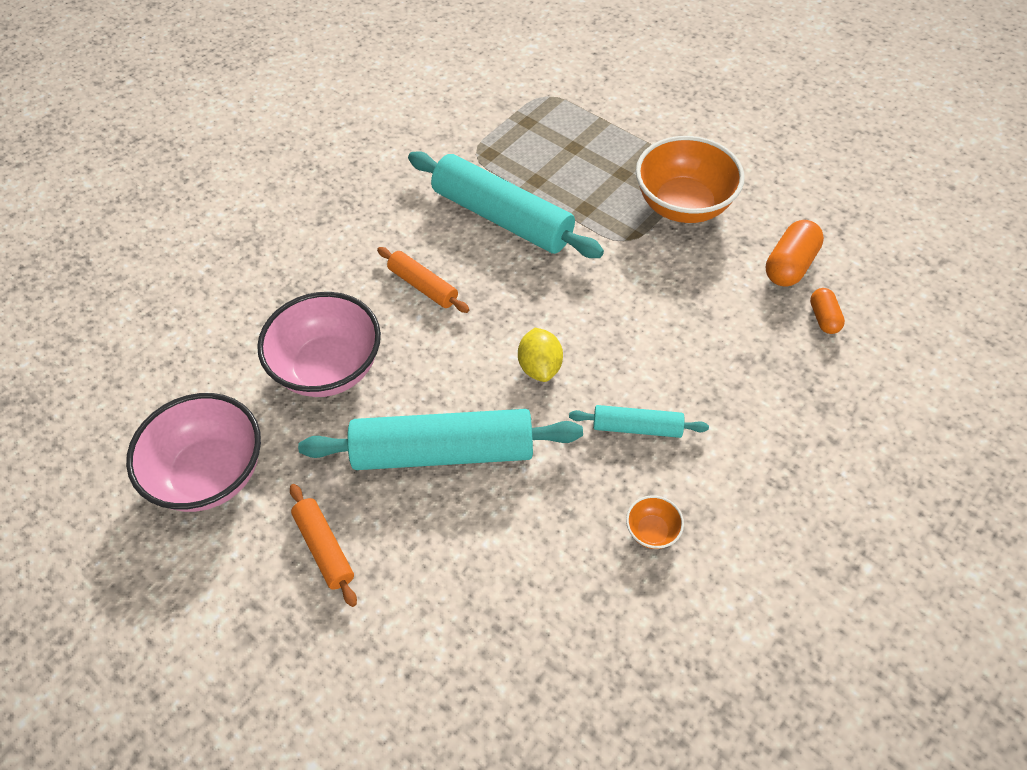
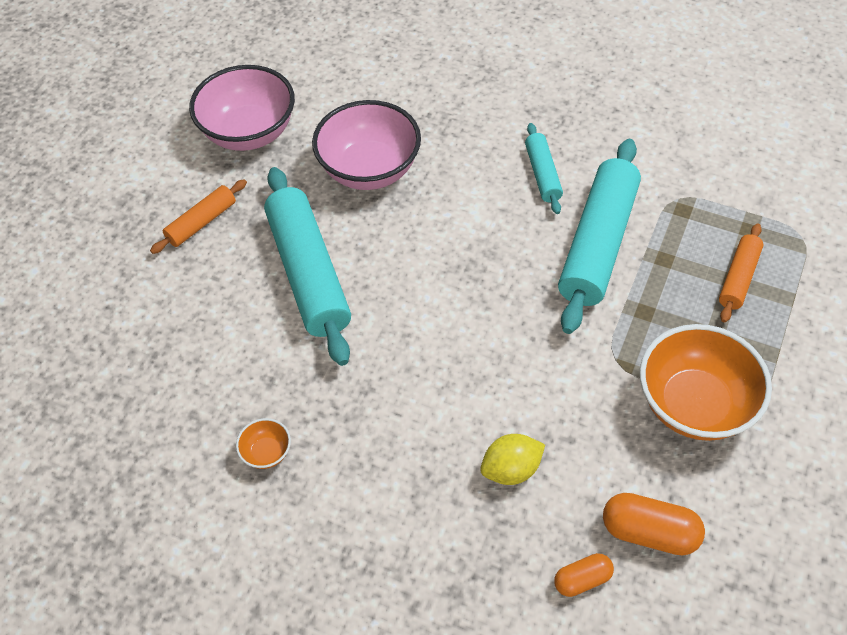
camera: 75 degrees right, 0 degrees up
(423, 286) = (484, 207): orange rolling pin -> orange rolling pin (738, 278)
(540, 367) = (421, 321): yellow lemon -> yellow lemon (511, 469)
(637, 427) = (376, 418): turquoise rolling pin -> turquoise rolling pin (542, 174)

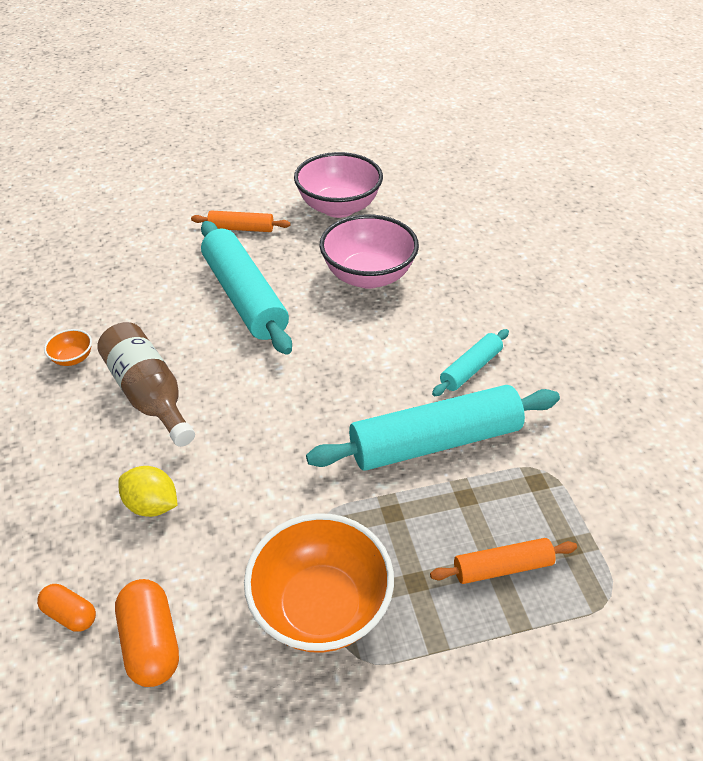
camera: 50 degrees right, 10 degrees down
(309, 273) = (245, 297): turquoise rolling pin -> turquoise rolling pin turned 60 degrees counterclockwise
(375, 411) = (149, 394): none -> brown bottle

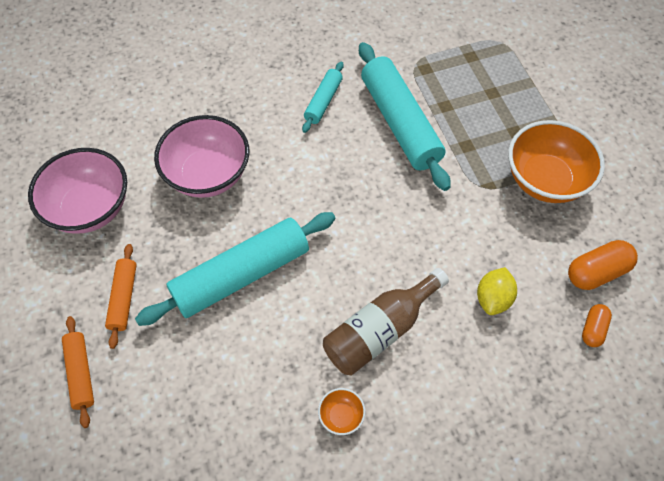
camera: 95 degrees left, 15 degrees up
(470, 369) = (323, 101): turquoise rolling pin -> turquoise rolling pin turned 75 degrees clockwise
(502, 567) = (494, 89): orange rolling pin -> orange rolling pin (81, 373)

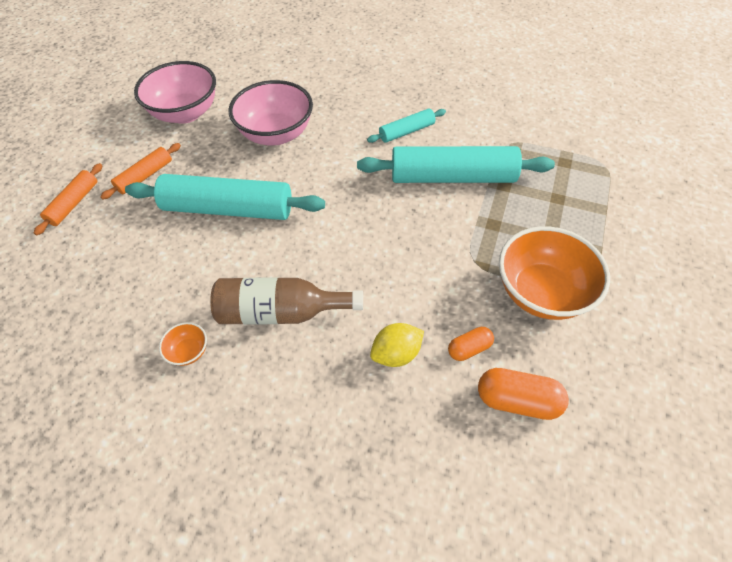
camera: 40 degrees right, 5 degrees down
(400, 123) = (452, 177): turquoise rolling pin -> turquoise rolling pin turned 75 degrees clockwise
(593, 329) = (464, 446): orange capsule -> orange capsule (469, 348)

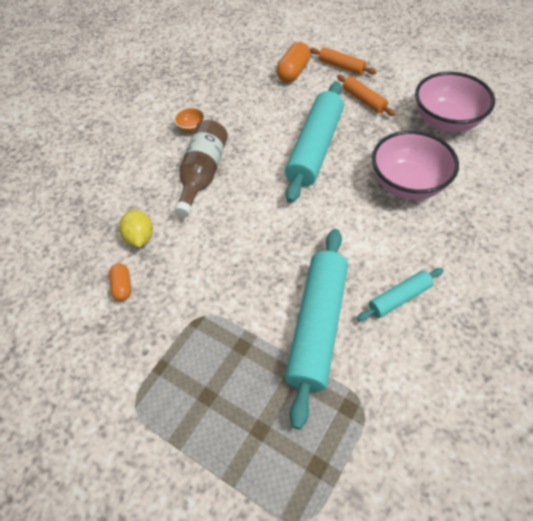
camera: 105 degrees right, 0 degrees up
(406, 131) = (399, 298): turquoise rolling pin -> turquoise rolling pin turned 75 degrees clockwise
(517, 400) = (68, 307): orange capsule -> orange capsule (293, 72)
(541, 292) = (149, 362): orange bowl -> none

